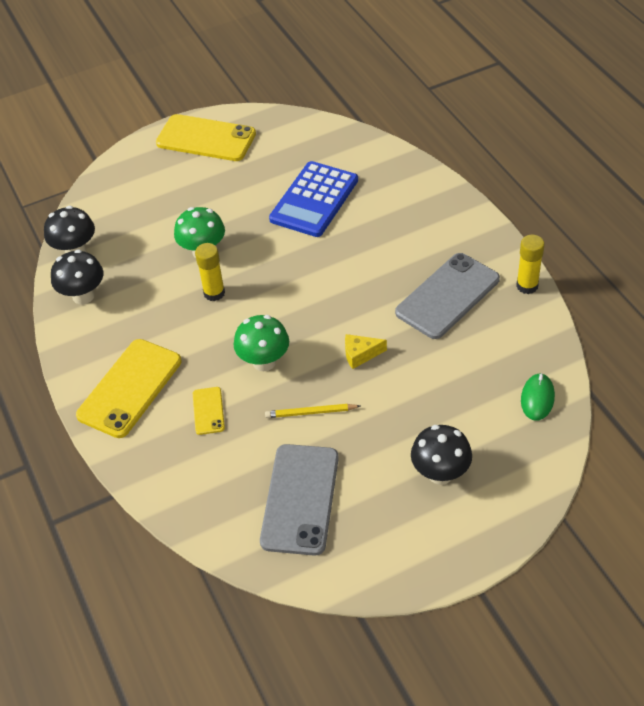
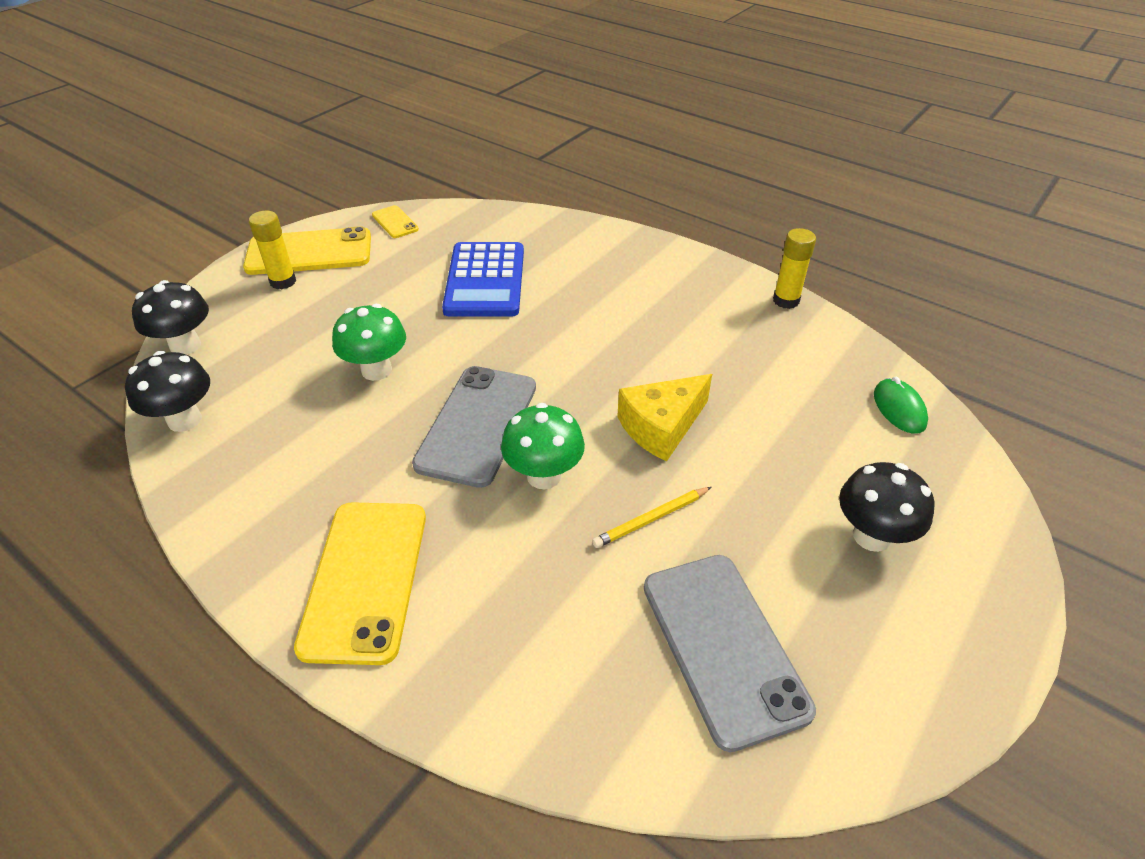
camera: 30 degrees left, 5 degrees down
(83, 296) = (224, 474): black mushroom -> black mushroom (185, 346)
(208, 411) = (506, 569): yellow phone -> yellow phone (395, 222)
(214, 293) = (421, 413): yellow glue stick -> yellow glue stick (283, 282)
(360, 354) = (661, 427): yellow cheese -> yellow cheese, size x1.69
(447, 296) = (711, 334): grey phone -> grey phone (477, 425)

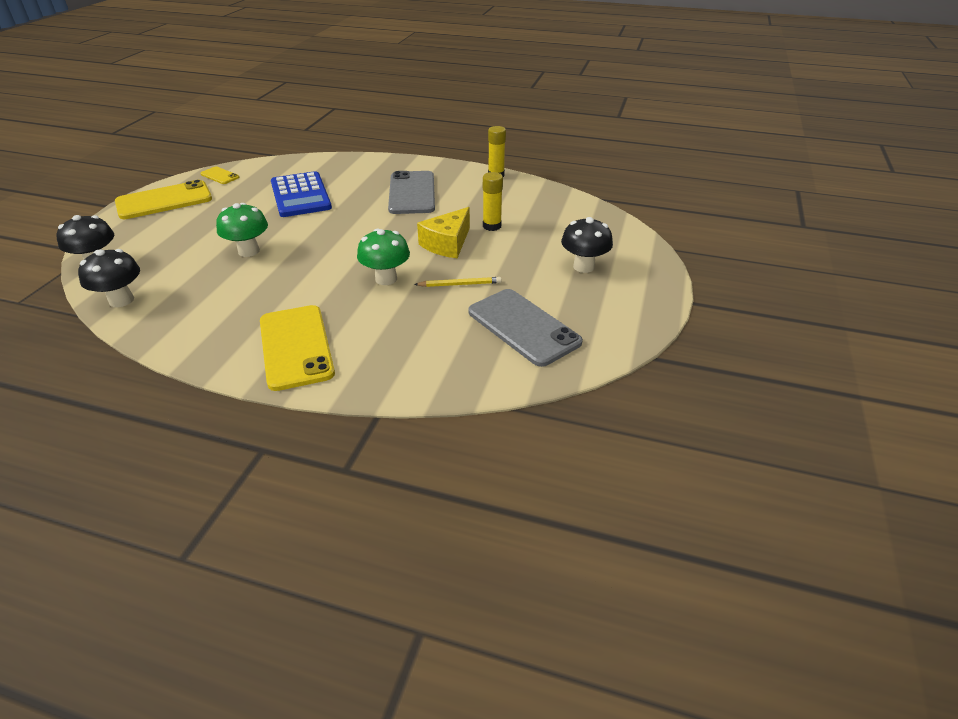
camera: 20 degrees left, 5 degrees down
(283, 282) = (153, 219): yellow glue stick -> yellow glue stick (492, 226)
(477, 425) = (332, 264): grey phone -> grey phone (412, 193)
(651, 519) = (460, 284): yellow pencil -> yellow pencil turned 135 degrees counterclockwise
(899, 409) = (578, 211): green mouse -> none

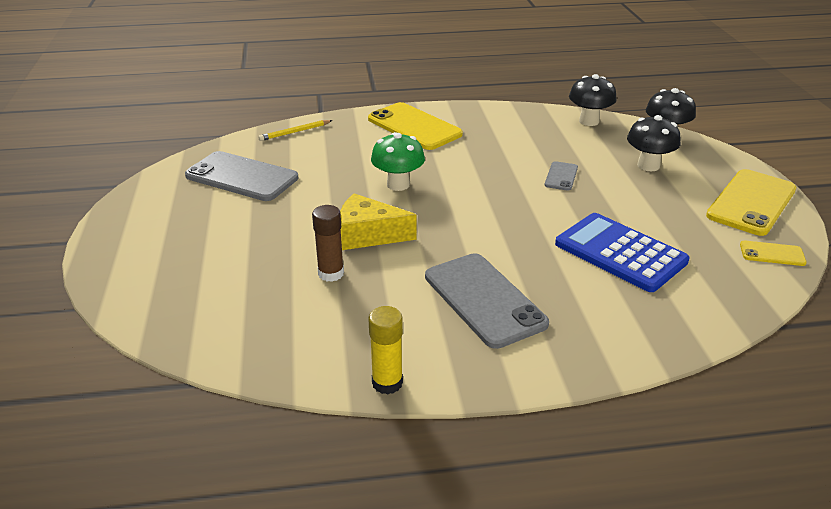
camera: 155 degrees right, 5 degrees down
(249, 251) = (561, 176): green mushroom -> grey phone
(447, 244) = (368, 235): yellow cheese -> yellow cheese turned 90 degrees counterclockwise
(460, 284) = (322, 197): yellow pencil -> yellow pencil (295, 132)
(492, 226) = (331, 273): yellow glue stick -> brown glue stick
(583, 266) = (194, 247): black mushroom -> black mushroom (648, 166)

